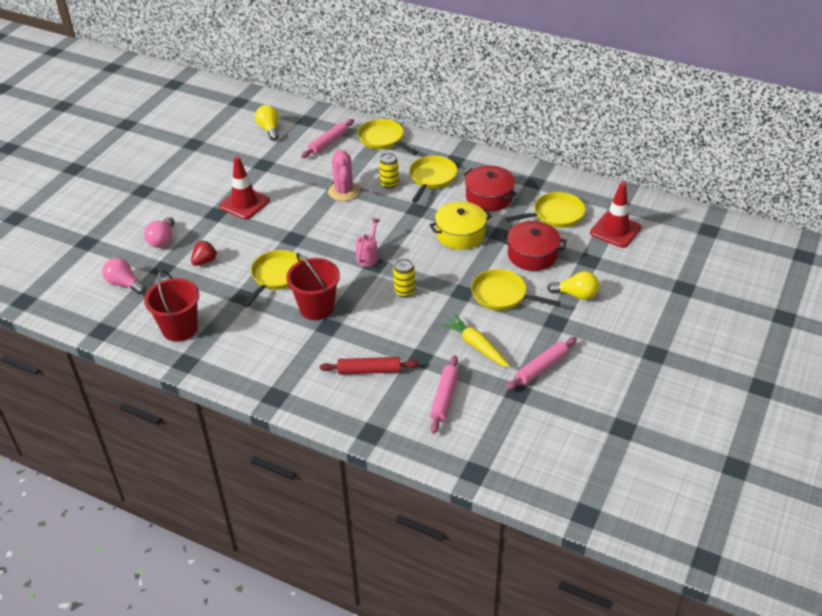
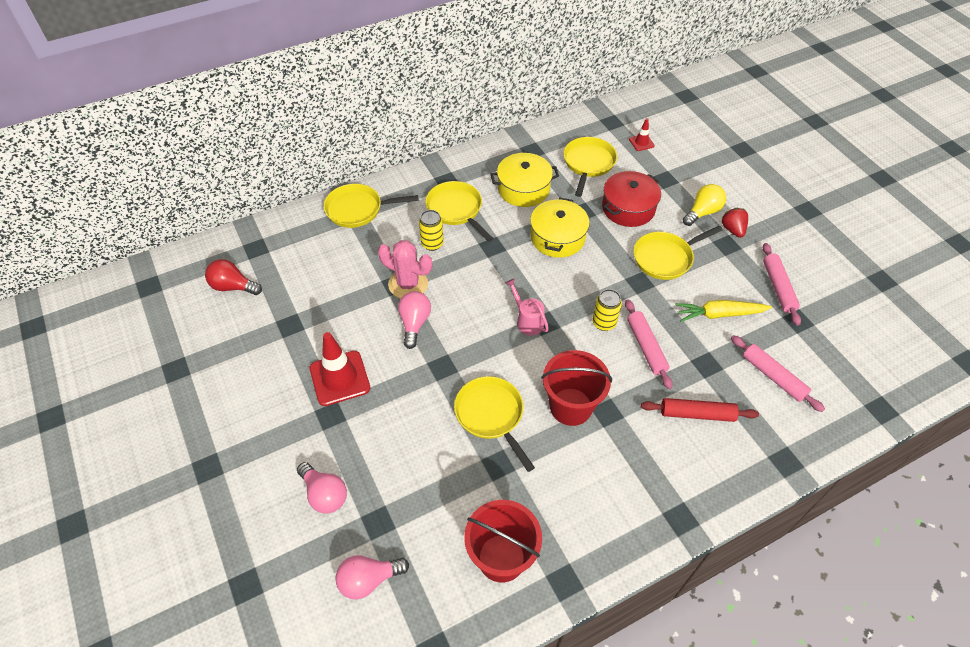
camera: 55 degrees left, 10 degrees up
(205, 261) = (404, 470): red strawberry -> red strawberry (732, 229)
(269, 129) = (233, 286): yellow light bulb -> red light bulb
(315, 210) = (414, 323): none -> pink light bulb
(328, 143) = (315, 252): pink rolling pin -> pink rolling pin (646, 347)
(369, 370) = (697, 414): red rolling pin -> red rolling pin turned 60 degrees clockwise
(489, 197) = (523, 189): red pot -> yellow pot
(615, 230) = (641, 142): red traffic cone -> red traffic cone, size x0.50

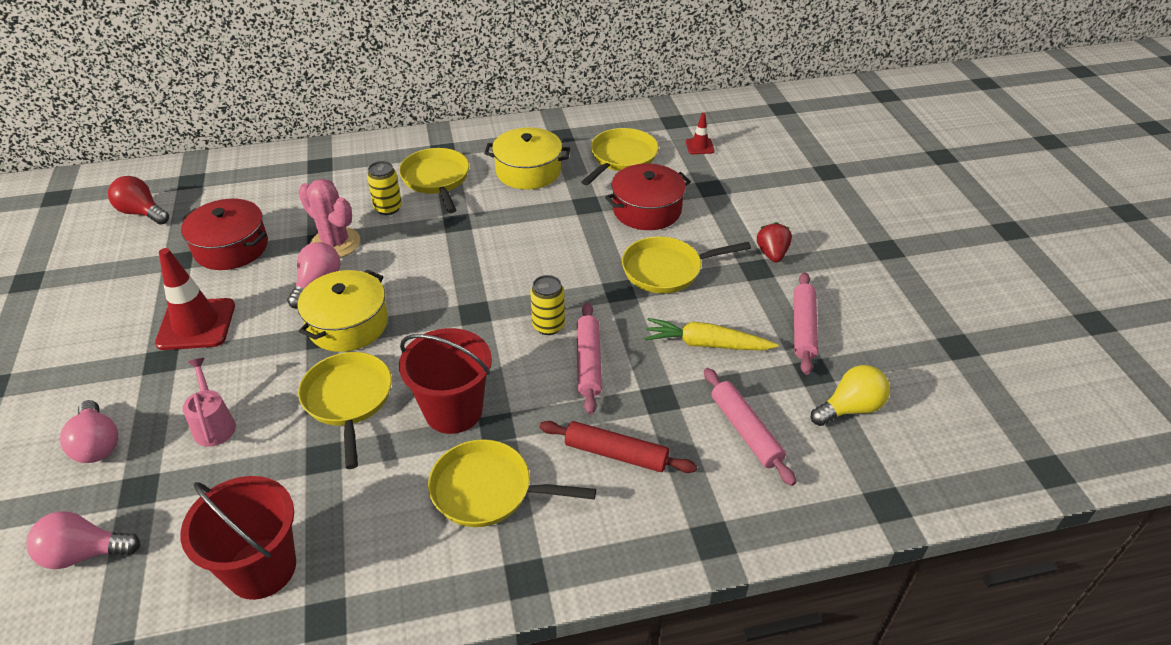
camera: 15 degrees right, 10 degrees down
(327, 304) = (231, 247): none -> red pot
(358, 209) = (325, 162): yellow pan -> yellow pan (488, 490)
(527, 320) = (454, 306): pink watering can -> pink watering can (214, 424)
(557, 237) = (541, 226): yellow pot -> yellow pot (348, 324)
(702, 212) = (741, 229): yellow light bulb -> yellow light bulb (850, 408)

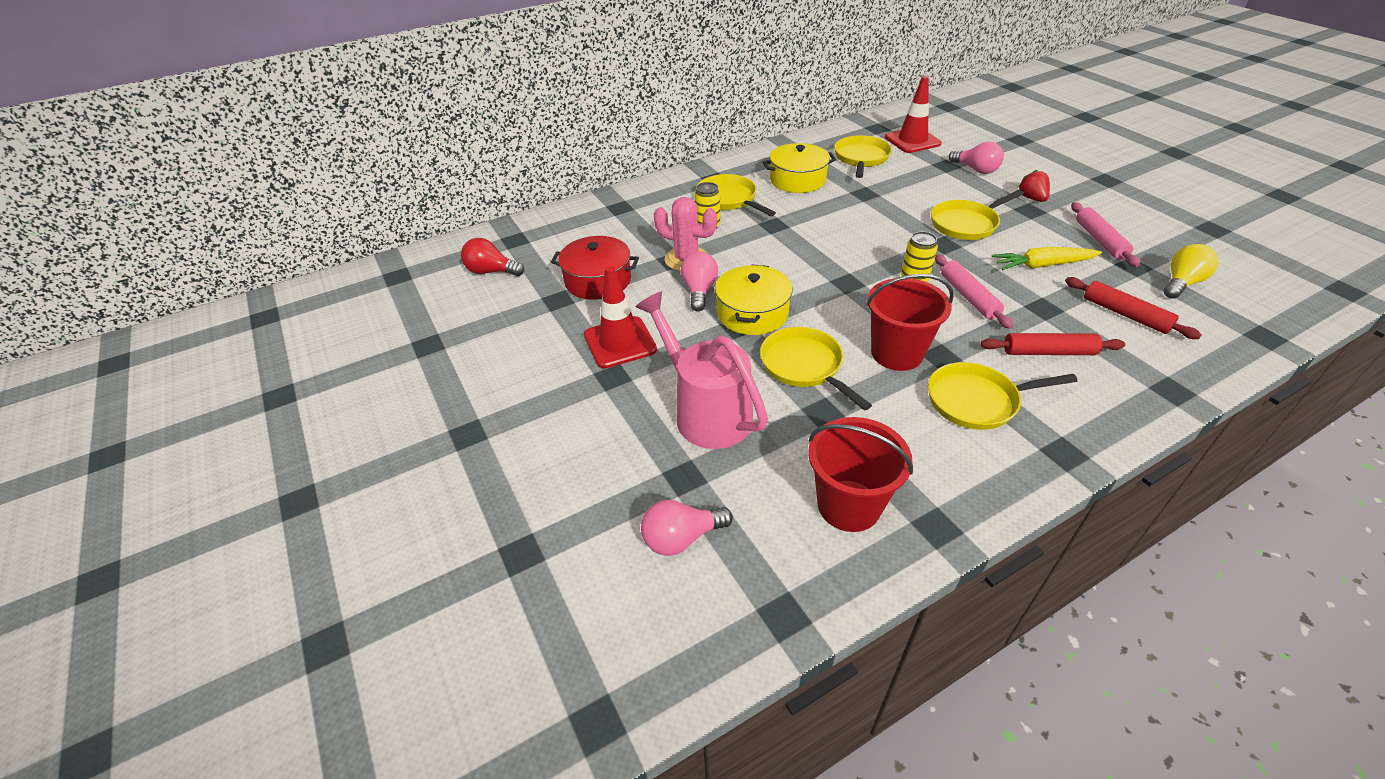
camera: 15 degrees left, 0 degrees up
(97, 444) = (614, 452): pink light bulb -> pink light bulb (976, 170)
(214, 424) = (706, 411): pink watering can -> pink watering can, size x2.01
(647, 210) = (913, 188): red pot -> none
(699, 146) = (912, 140): red traffic cone -> red traffic cone, size x2.01
(745, 431) = (1125, 314): pink rolling pin -> red rolling pin

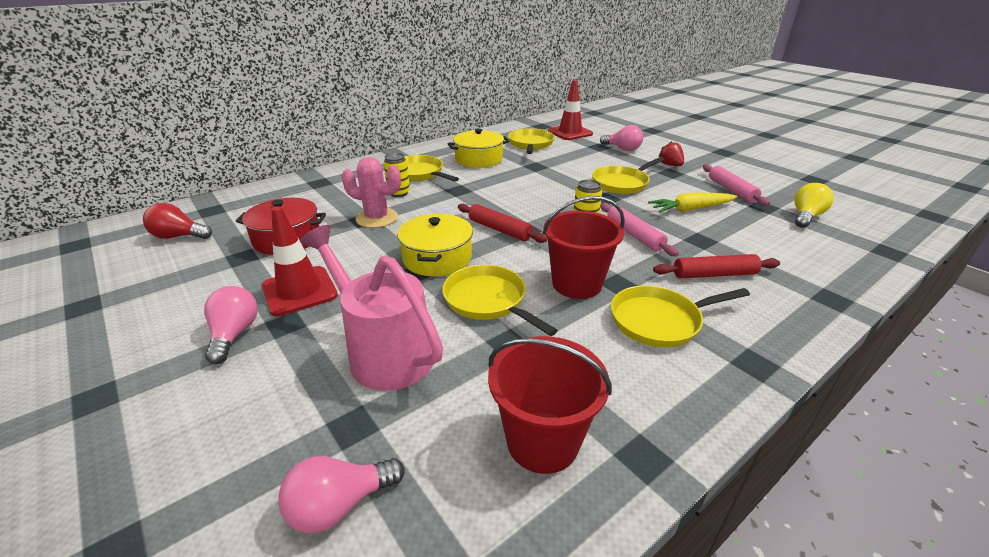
camera: 10 degrees left, 10 degrees down
(699, 291) = (386, 242): pink light bulb -> pink light bulb (234, 334)
(1125, 314) = (769, 241): red rolling pin -> red rolling pin (499, 229)

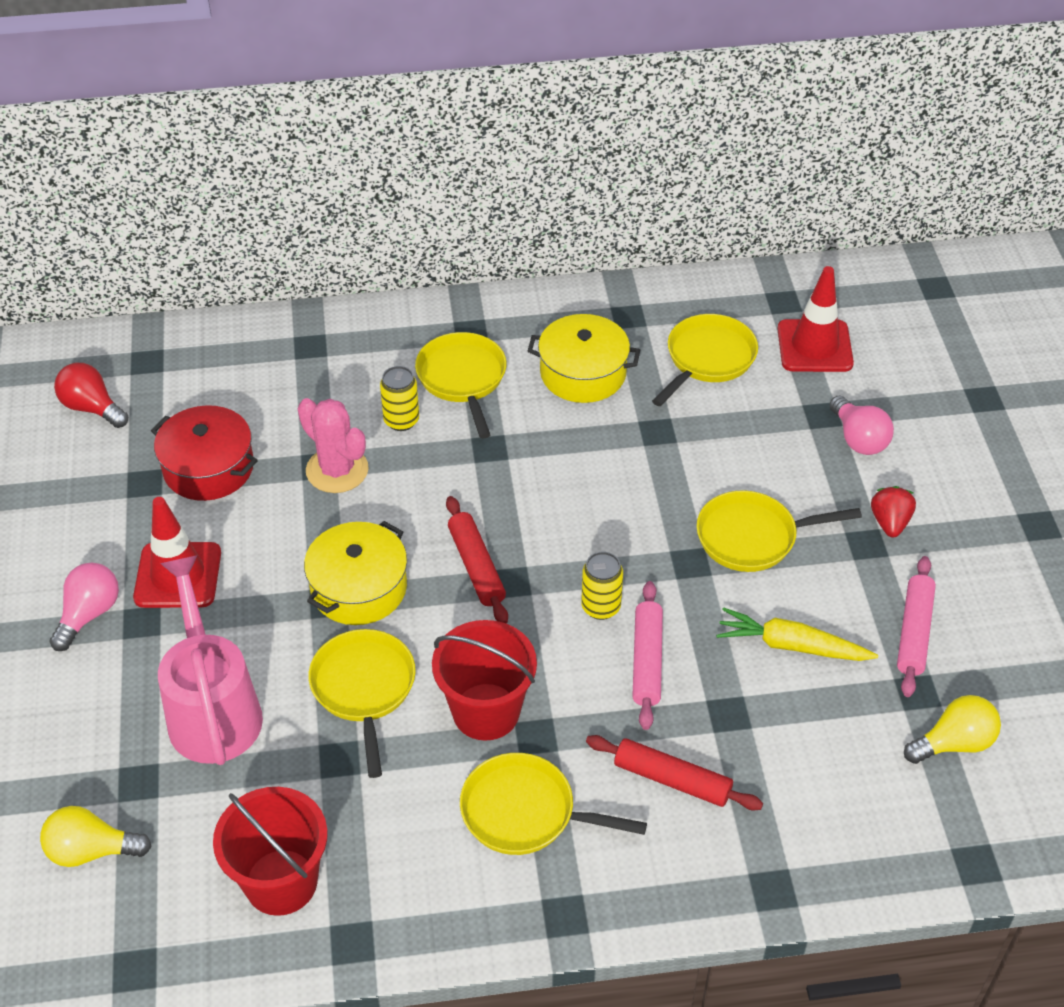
camera: 30 degrees right, 15 degrees up
(339, 505) = (91, 850): pink light bulb -> yellow light bulb

